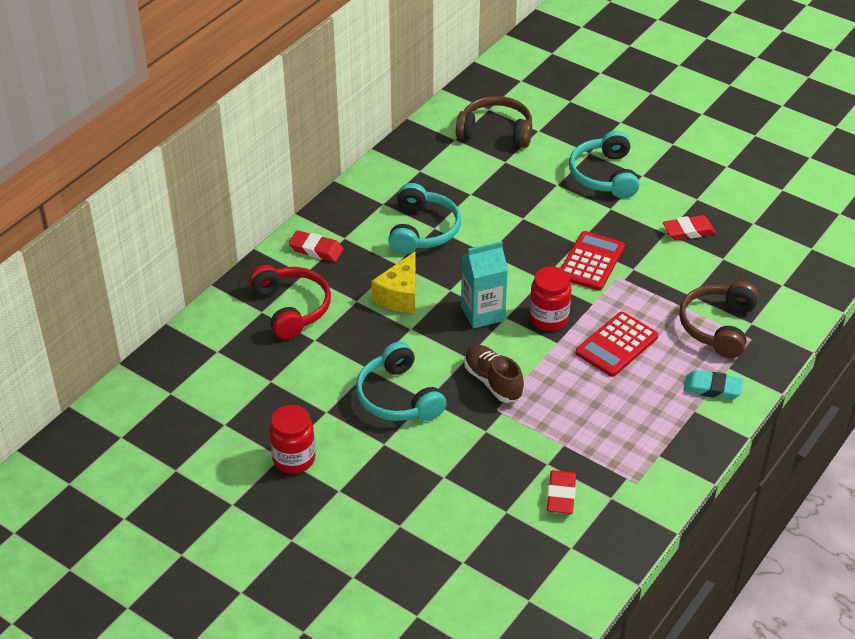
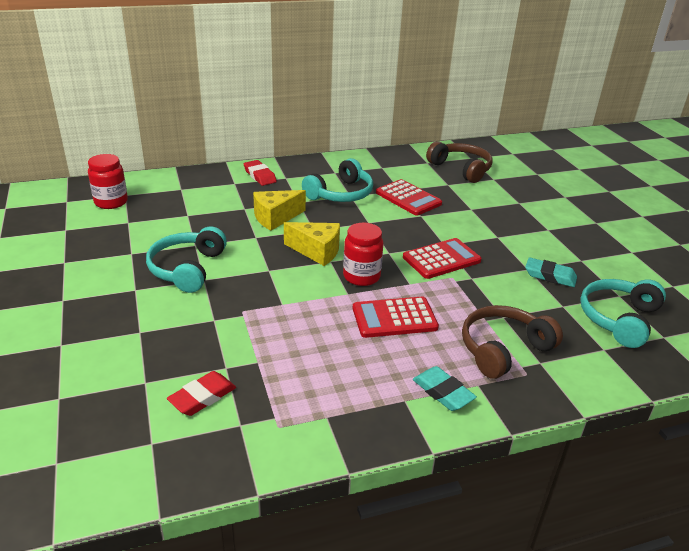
camera: 35 degrees right, 10 degrees down
(291, 308) = (200, 195): red headphones -> none
(294, 459) = (69, 267): red jar -> red jar (111, 202)
(483, 313) = (317, 251): turquoise carton -> yellow cheese
(489, 201) = (408, 198): none -> red calculator
(493, 382) = (264, 293): brown shoe -> none
(604, 175) = (515, 218): turquoise headphones -> turquoise headphones (618, 319)
(688, 231) = (550, 276): red eraser -> turquoise eraser

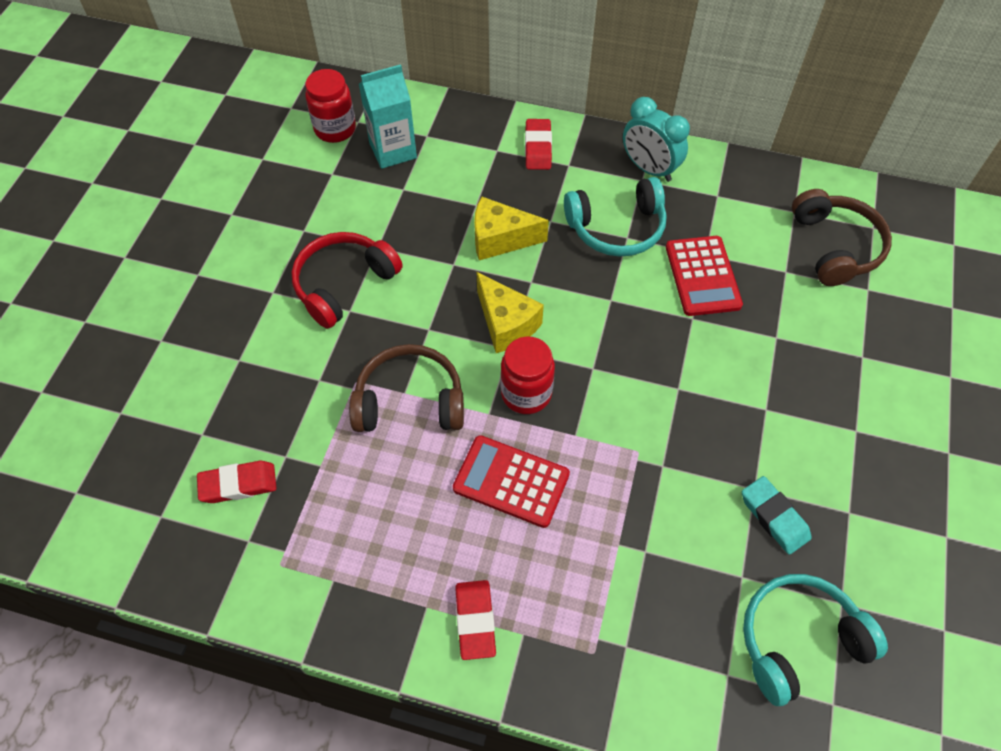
camera: 35 degrees right, 25 degrees up
(163, 201) = (393, 150): none -> turquoise carton
(187, 269) = (343, 284): turquoise headphones -> red headphones
(334, 167) = (649, 169): none -> turquoise clock
(441, 259) = (651, 413): red calculator -> none
(443, 392) = (475, 621): turquoise eraser -> red eraser
(503, 349) = (599, 601): brown headphones -> brown headphones (410, 401)

